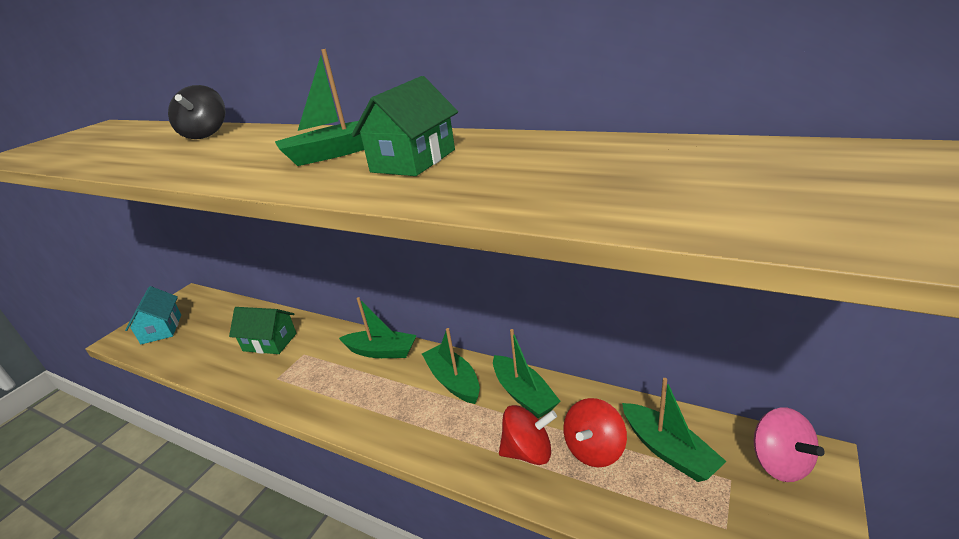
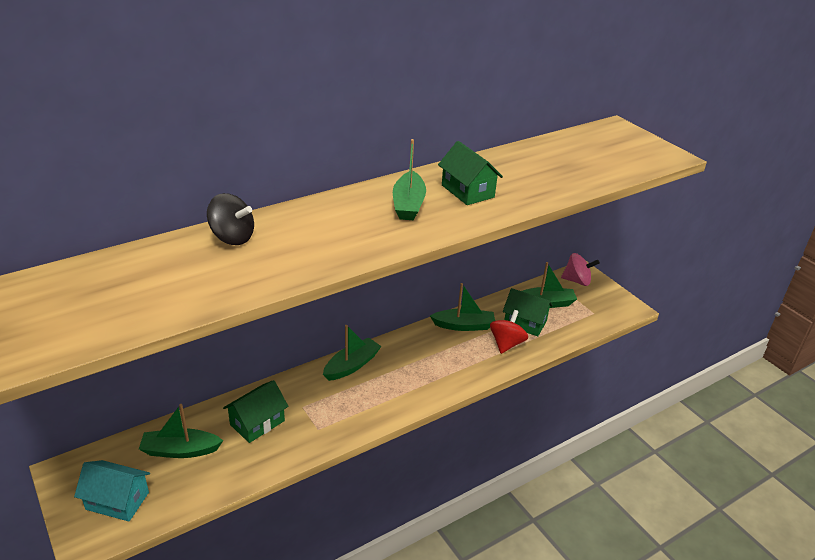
camera: 65 degrees left, 5 degrees up
(453, 381) = (422, 346): green boat -> green boat (180, 450)
(594, 449) = (525, 323): red spinning top -> green house

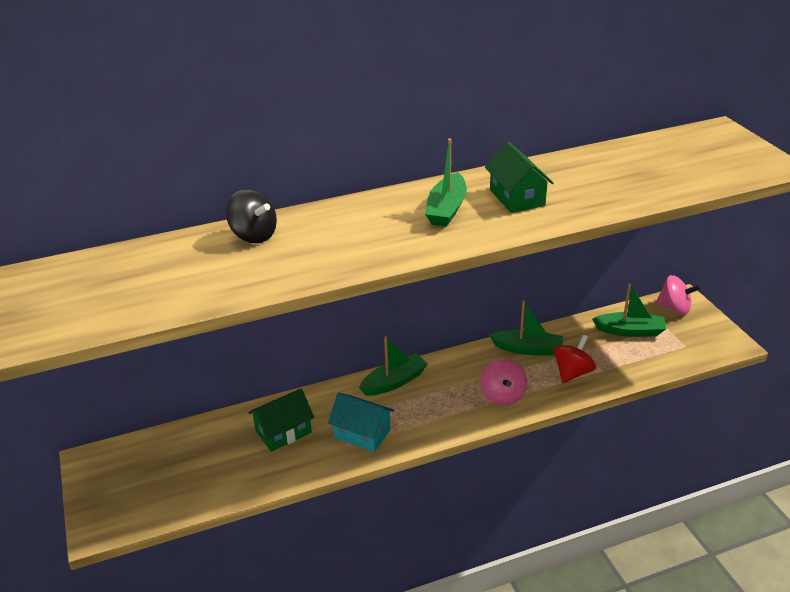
camera: 15 degrees right, 0 degrees up
(117, 501) = (133, 494): turquoise house -> turquoise house (362, 433)
(180, 450) = (202, 451): green boat -> none
(451, 369) = (502, 395): none -> pink spinning top
(525, 323) = (600, 351): green house -> none

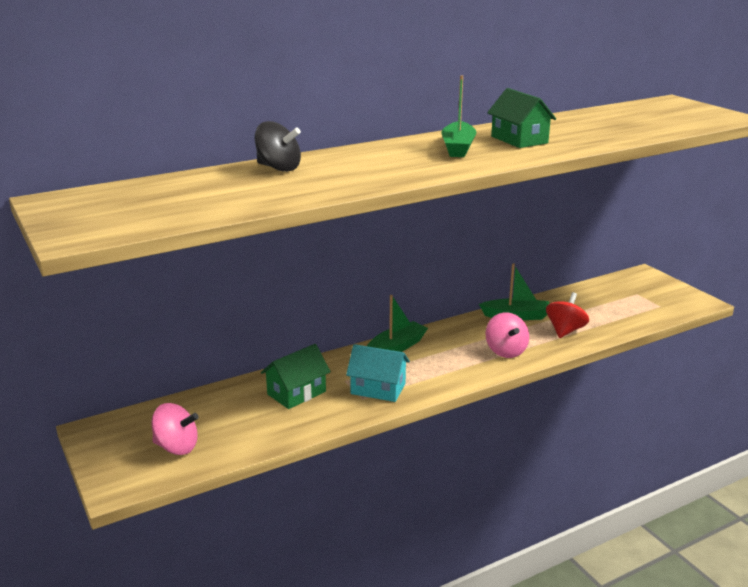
camera: 10 degrees left, 10 degrees down
(630, 331) = (605, 298): green boat -> none
(674, 308) = (638, 280): pink spinning top -> pink spinning top (176, 447)

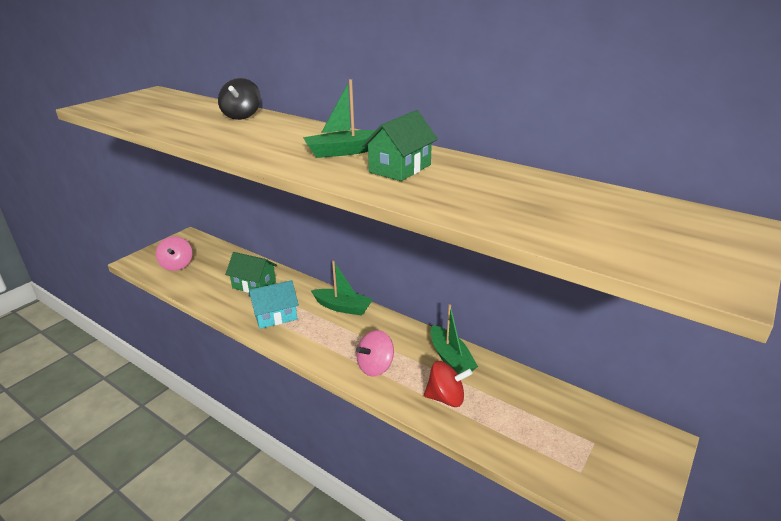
camera: 65 degrees right, 5 degrees up
(378, 388) = (275, 316): turquoise house -> turquoise house turned 75 degrees clockwise

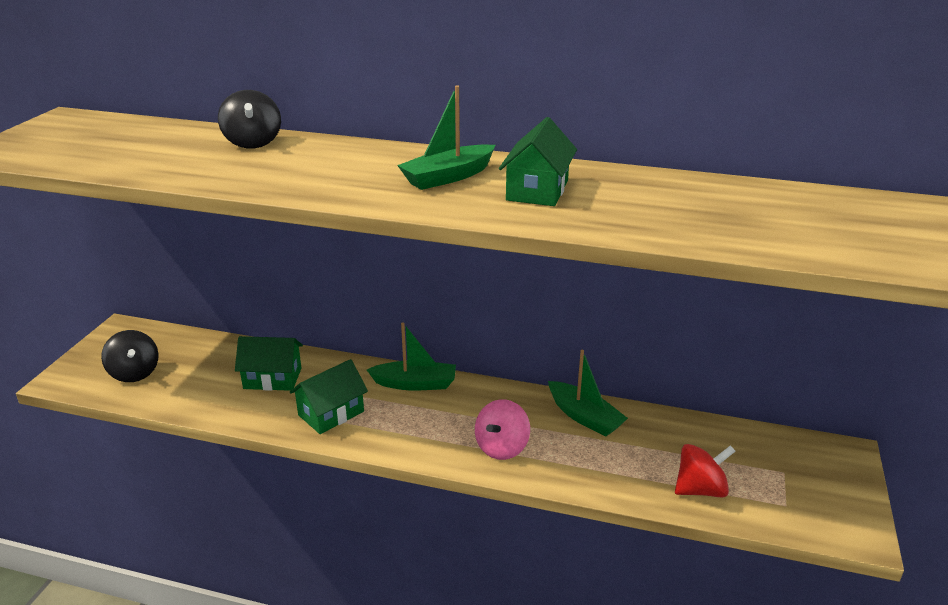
camera: 20 degrees left, 0 degrees up
(177, 265) = (134, 373): pink spinning top -> black spinning top
(275, 316) = (331, 413): turquoise house -> green house
(446, 398) = (605, 463): red spinning top -> red spinning top (700, 489)

